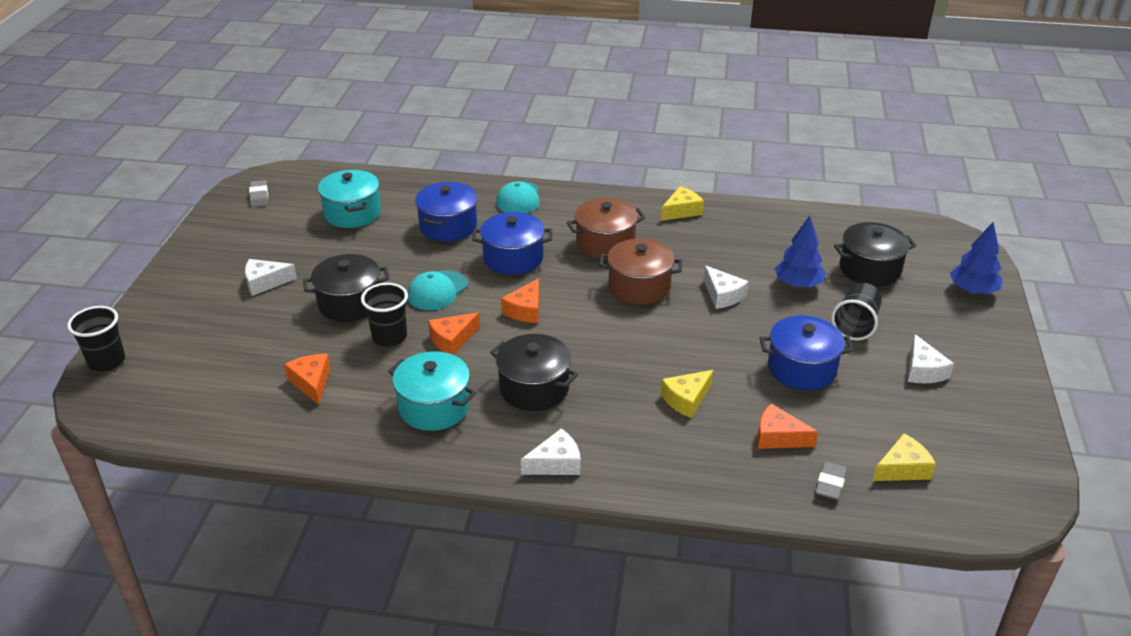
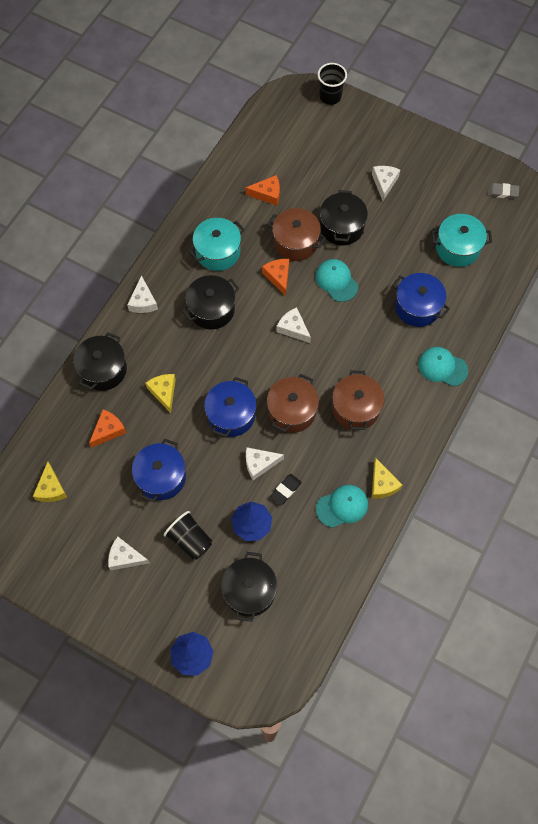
camera: 110 degrees right, 30 degrees up
(389, 337) = (295, 242): black cup -> brown pot
(513, 258) = (359, 339): blue pot -> blue pot (231, 415)
(525, 310) = (293, 328): orange cheese -> white cheese
(693, 472) = (103, 370): none -> black pot
(726, 230) = (342, 506): none -> turquoise cap
(739, 270) = (285, 490): none -> black eraser
(830, 484) = (59, 440): grey eraser -> none

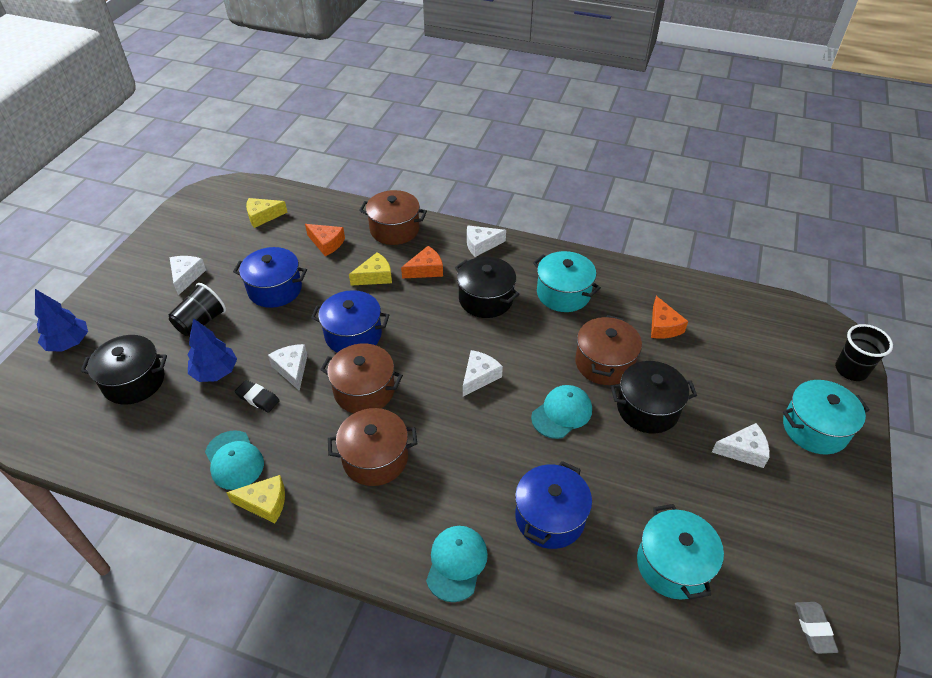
camera: 80 degrees right, 20 degrees down
(103, 370) = (394, 229): black pot -> brown pot
(278, 277) = (548, 352): orange cheese -> orange cheese (425, 270)
(374, 137) = (814, 428): none -> turquoise pot
(382, 484) = (265, 503): yellow cheese -> yellow cheese turned 150 degrees counterclockwise

